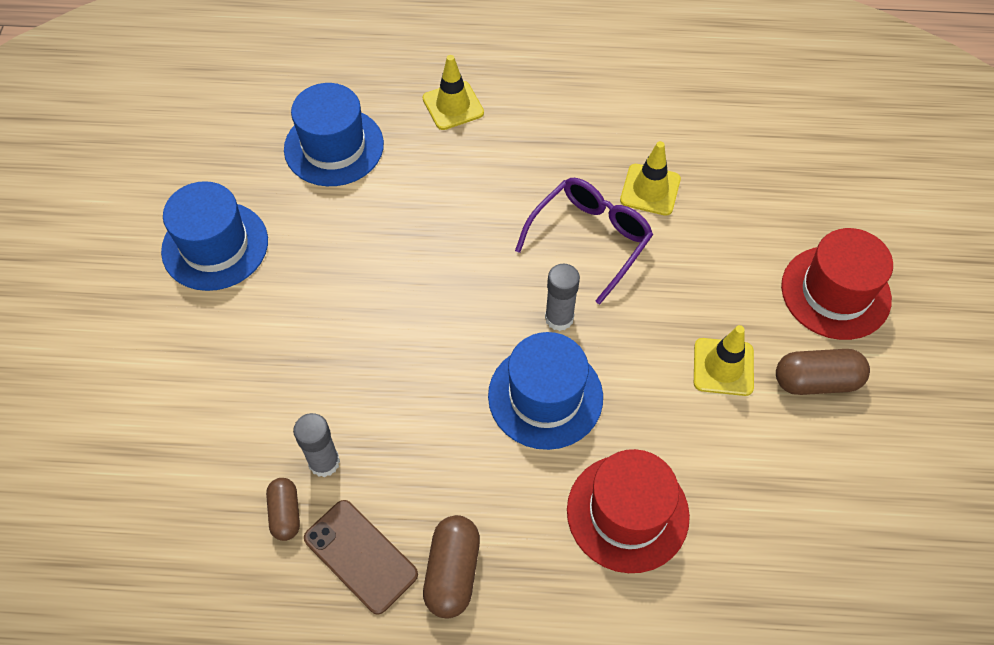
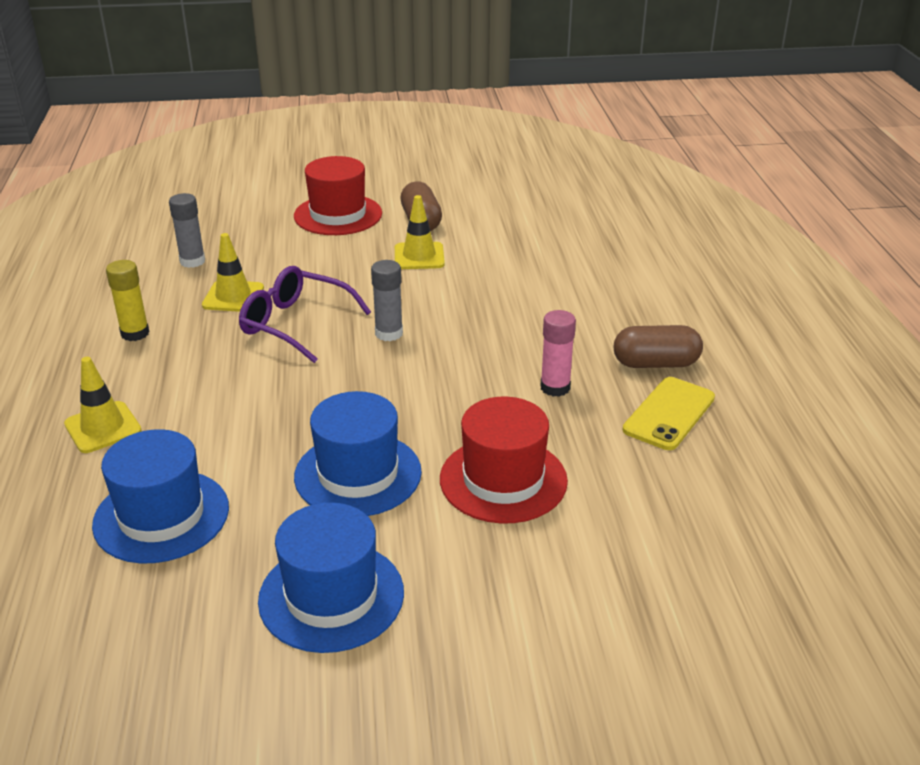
camera: 100 degrees left, 25 degrees down
(285, 513) = (653, 466): brown capsule -> none
(324, 462) = (589, 451): grey glue stick -> grey glue stick (192, 261)
(361, 556) = (669, 414): brown phone -> yellow phone
(431, 455) = (555, 387): none -> pink glue stick
(545, 396) = (473, 334): blue hat -> blue hat (358, 474)
(593, 117) = (135, 333): none -> yellow glue stick
(627, 513) = (563, 289): red hat -> red hat (503, 480)

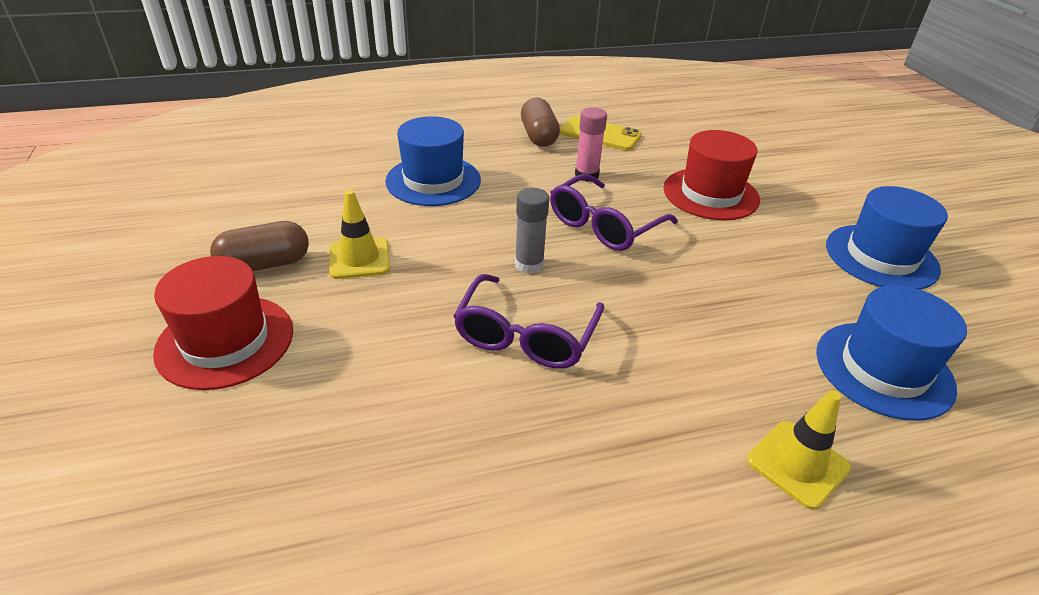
camera: 100 degrees left, 5 degrees up
(135, 333) = (588, 500): yellow glue stick -> none
(192, 261) = (362, 488): grey glue stick -> none
(233, 297) = (470, 408): yellow traffic cone -> none
(358, 474) = (748, 260): blue hat -> blue hat (433, 180)
(445, 385) = (604, 225): none -> purple glasses

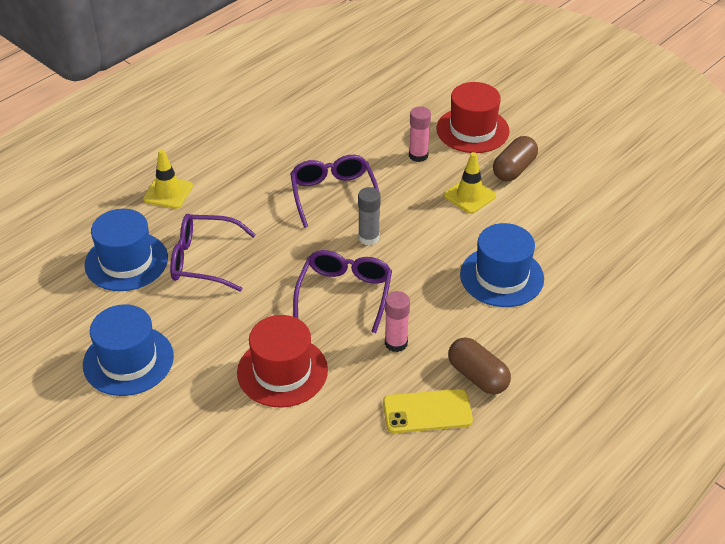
camera: 150 degrees right, 5 degrees up
(350, 338) = (418, 155): none -> pink glue stick
(761, 324) = (204, 260): none -> purple glasses

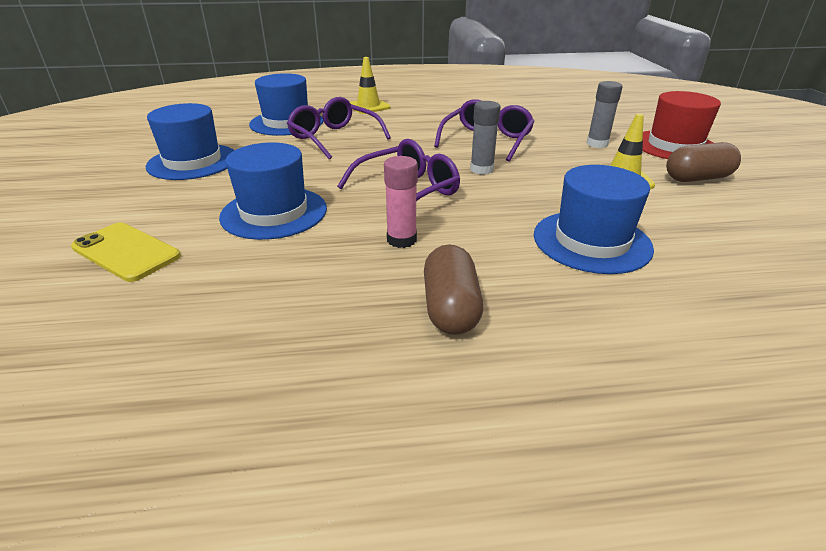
camera: 40 degrees right, 10 degrees down
(282, 371) = (274, 212): red hat -> blue hat
(418, 155) = (597, 144): pink glue stick -> grey glue stick
(427, 411) = (347, 308): yellow phone -> yellow phone (126, 252)

